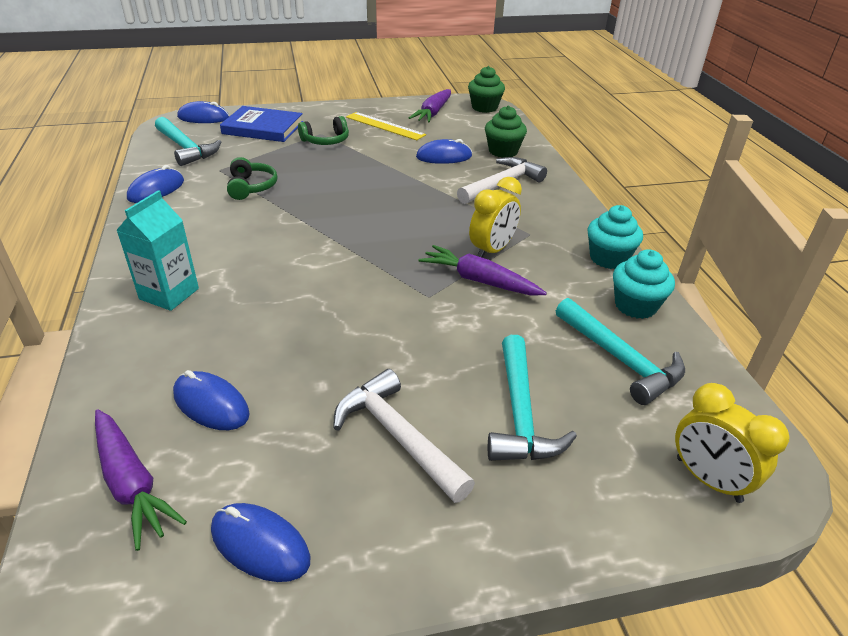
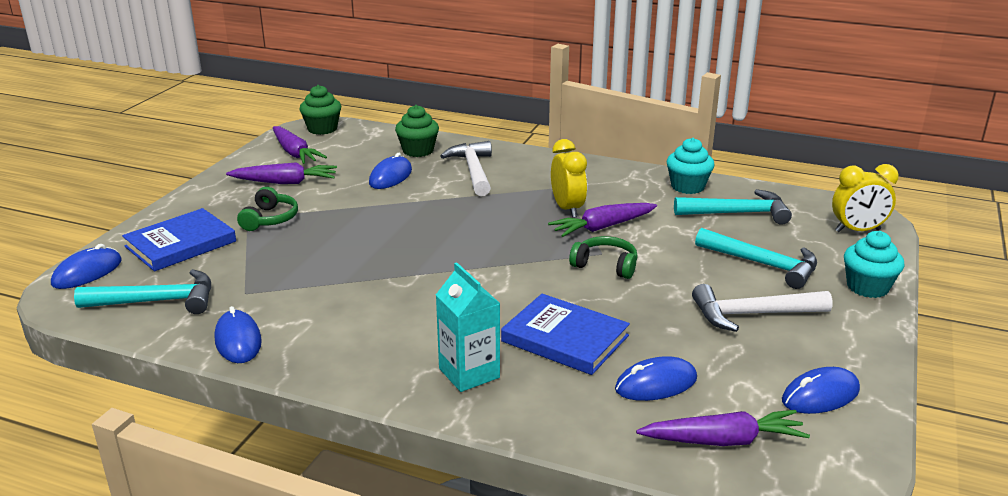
camera: 55 degrees left, 10 degrees down
(251, 187) = (313, 283): green headphones -> green headphones (605, 265)
(255, 324) = (565, 338): none -> blue book
(385, 126) = (285, 182): yellow ruler -> purple carrot
(608, 258) = (624, 173): turquoise cupcake -> turquoise cupcake (867, 287)

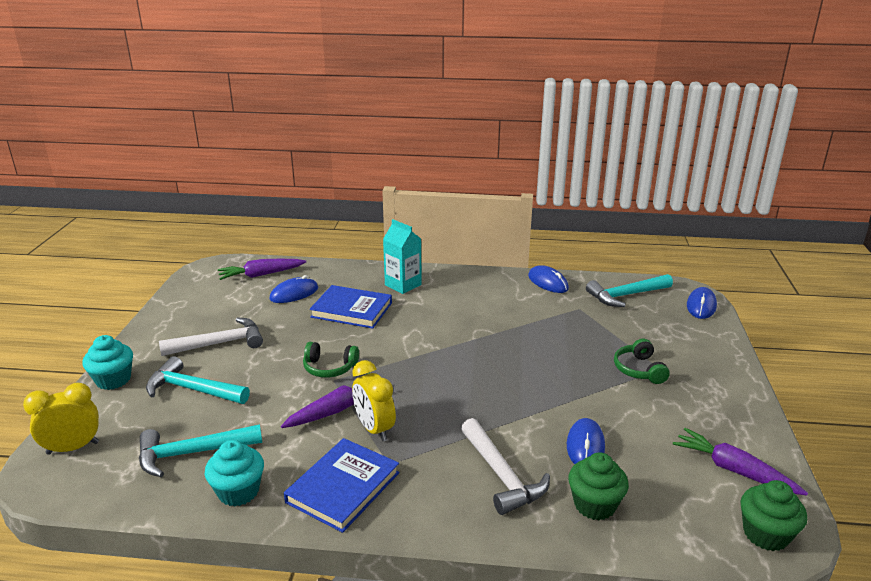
camera: 165 degrees right, 0 degrees up
(181, 244) = (674, 336): blue book -> blue book (343, 487)
(285, 182) = (682, 418): purple carrot -> none
(820, 395) = (198, 301): blue mouse -> none

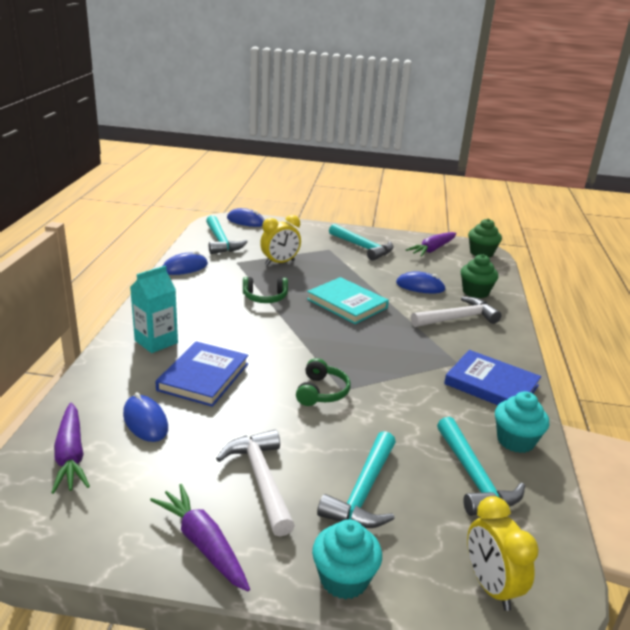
camera: 90 degrees left, 0 degrees up
(335, 409) = (391, 388): purple carrot -> purple carrot (203, 544)
(374, 429) = (416, 368): yellow clock -> yellow clock (280, 263)
(509, 383) = (347, 303): none -> turquoise book
(639, 370) = (330, 255): green headphones -> green headphones (265, 297)
(687, 397) = (362, 247): none -> turquoise hammer

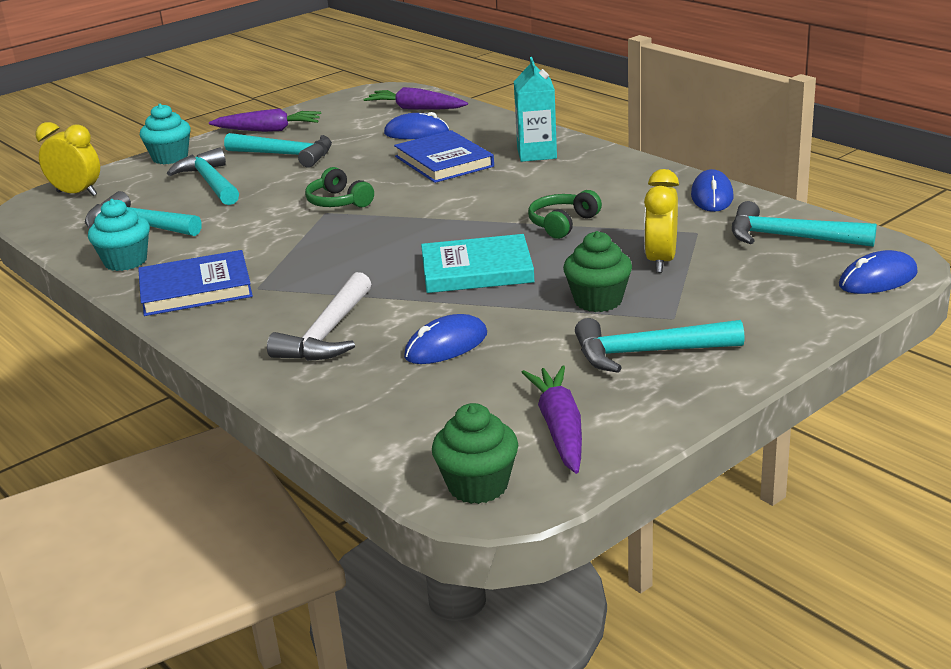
camera: 135 degrees right, 0 degrees up
(261, 480) = (285, 155): white hammer -> turquoise hammer
(475, 292) = (363, 388): green cupcake -> green cupcake (598, 301)

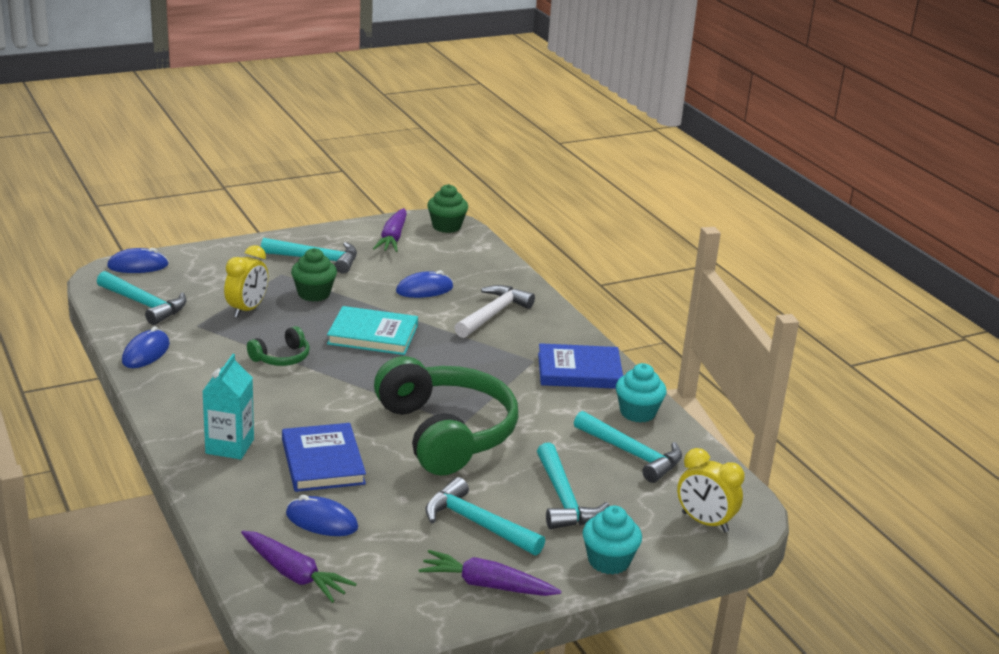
camera: 170 degrees left, 0 degrees up
(338, 202) = (446, 433): green headphones -> green headphones, size x2.34

